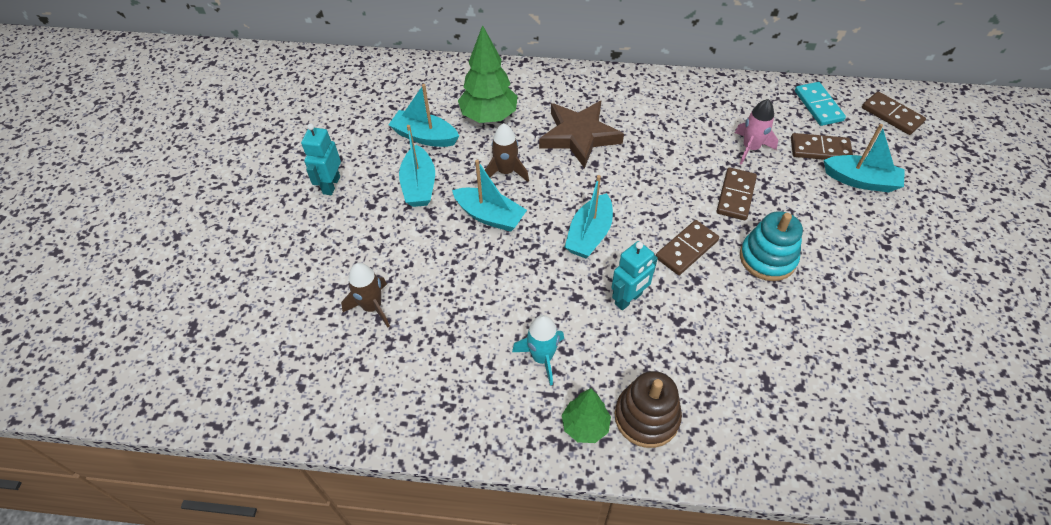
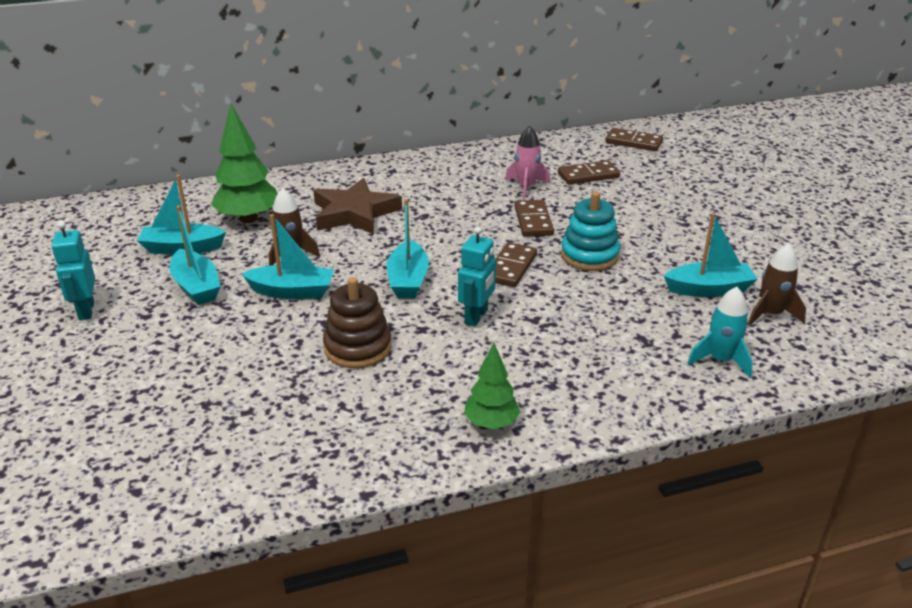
camera: 25 degrees left, 20 degrees down
(372, 307) = (192, 397): brown rocket -> brown rocket (770, 314)
(542, 357) = (413, 384): turquoise rocket -> turquoise rocket (720, 360)
(646, 417) = (549, 397): brown stacking toy -> brown stacking toy (357, 348)
(818, 106) = (568, 148): turquoise domino -> none
(860, 180) = (636, 187): turquoise boat -> turquoise boat (709, 289)

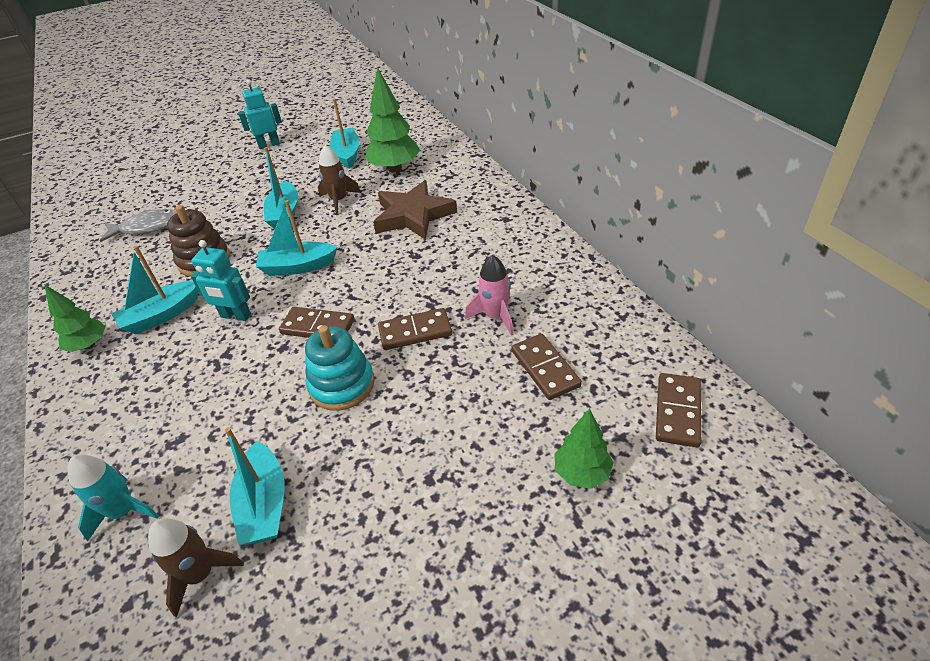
camera: 85 degrees right, 10 degrees up
(196, 287) = (294, 174): turquoise boat -> turquoise boat (162, 315)
(240, 410) = (147, 227): none -> grey fish
(679, 175) = (582, 473): none -> green tree

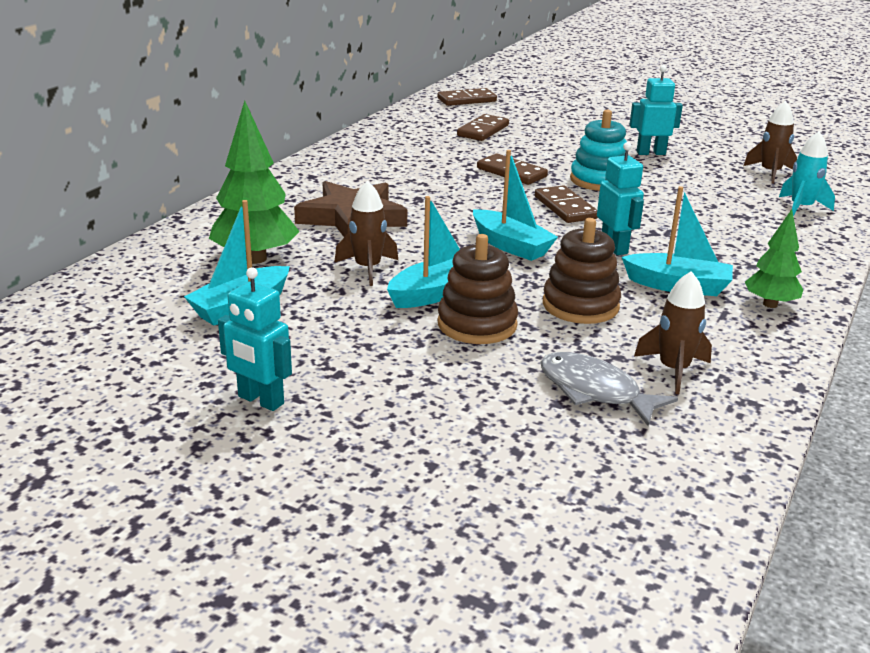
camera: 130 degrees left, 15 degrees down
(118, 261) = (673, 370): none -> brown rocket
(240, 216) = (477, 324): none -> brown stacking toy
(264, 504) = (710, 172): turquoise boat -> none
(362, 487) = (650, 153): none -> turquoise robot
(495, 316) = (454, 152): pink rocket -> none
(582, 473) = (545, 112): green tree -> none

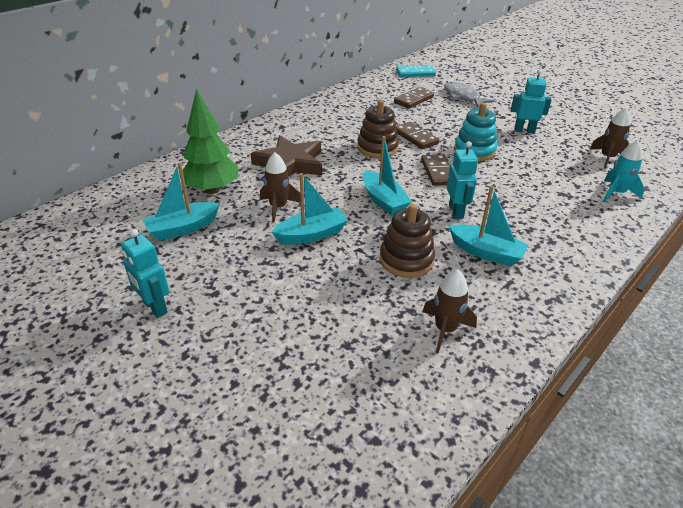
camera: 15 degrees right, 10 degrees up
(466, 100) = (415, 73): brown domino -> turquoise domino
(477, 324) = (326, 266): brown stacking toy -> brown stacking toy (377, 148)
(594, 391) = (378, 339): grey fish -> grey fish (463, 97)
(770, 304) = (548, 280): green tree -> none

